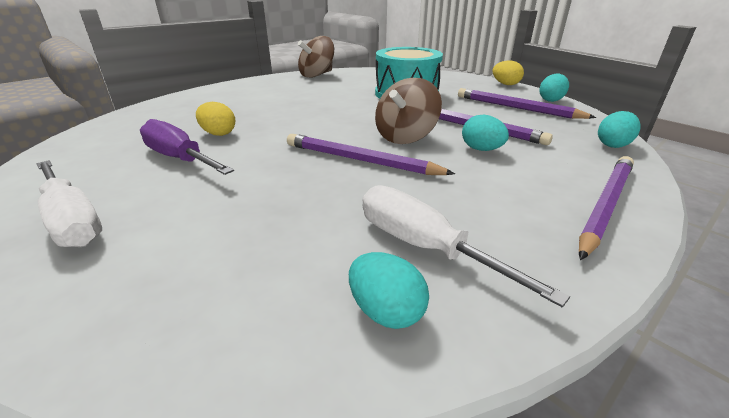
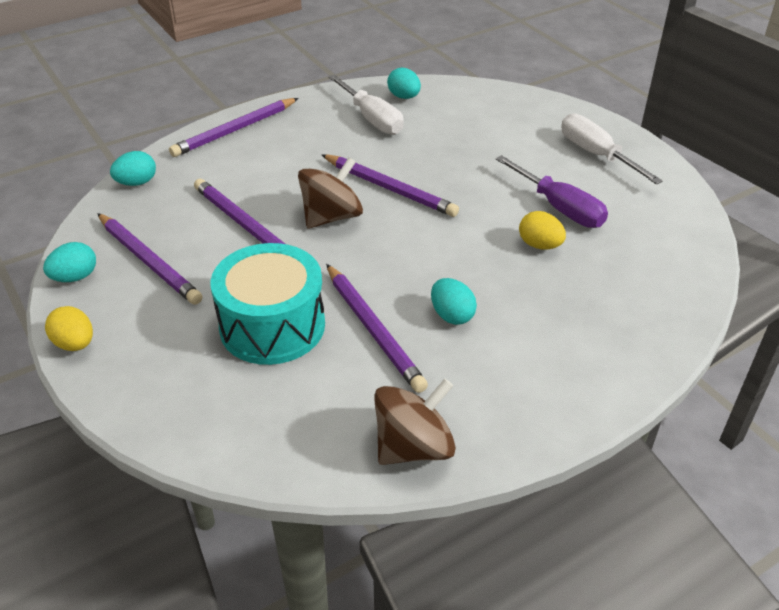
camera: 170 degrees left, 10 degrees up
(346, 96) = (373, 330): none -> purple pencil
(481, 149) = (269, 190): turquoise egg -> turquoise egg (452, 315)

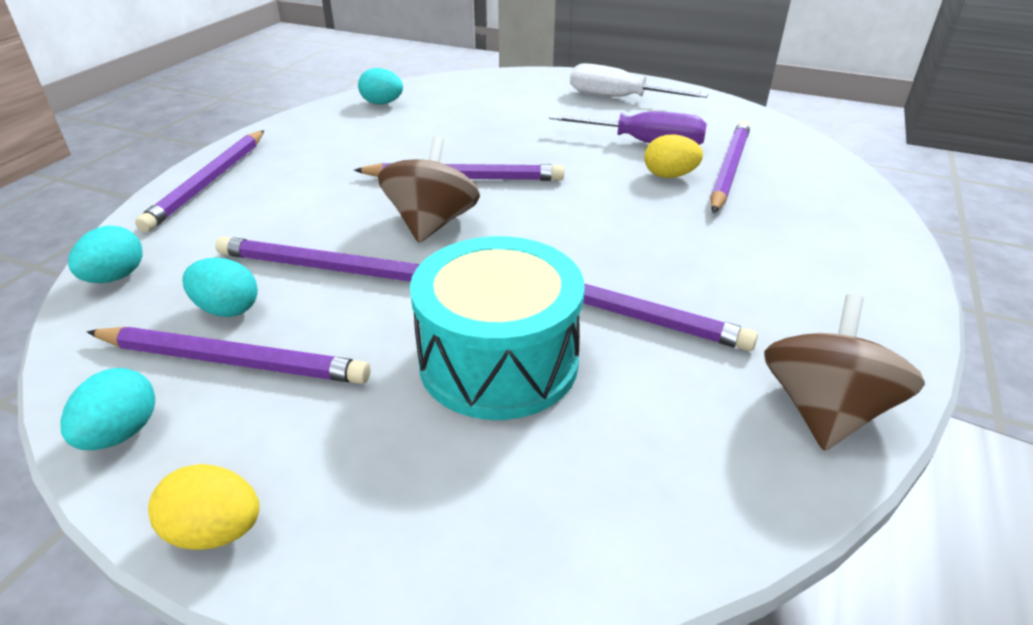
camera: 35 degrees left, 5 degrees down
(371, 118) = (369, 128): white screwdriver -> none
(452, 315) = (677, 263): turquoise egg -> turquoise egg (227, 309)
(595, 259) = (729, 169): none -> purple pencil

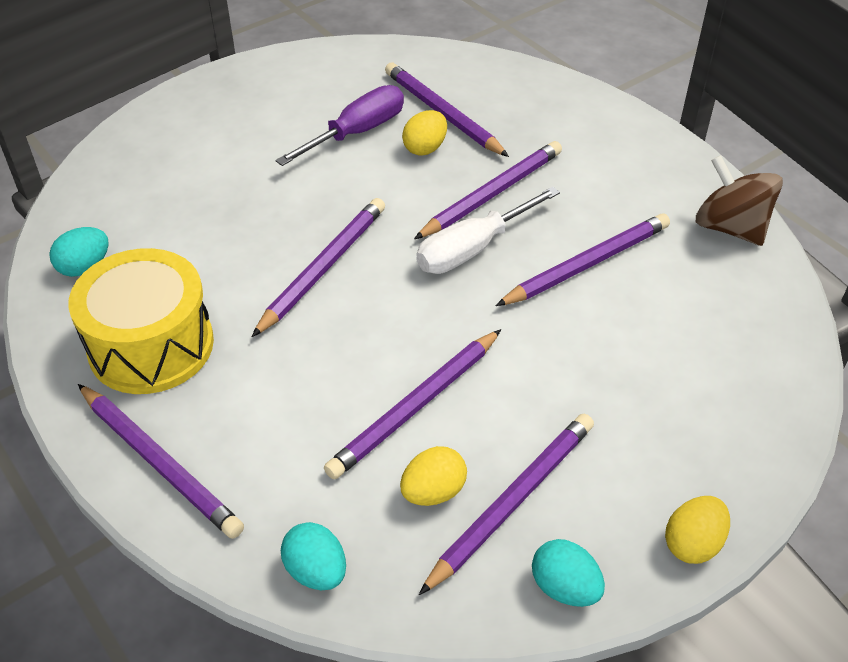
camera: 60 degrees left, 10 degrees up
(227, 309) = (433, 492): turquoise egg -> yellow egg
(323, 145) = (151, 345): none -> yellow drum
(432, 223) = (389, 318): brown spinning top -> none
(498, 361) = (604, 347): turquoise drum -> none
(619, 98) = (251, 102): white screwdriver -> white screwdriver (473, 248)
(654, 225) = (492, 194): none -> purple pencil

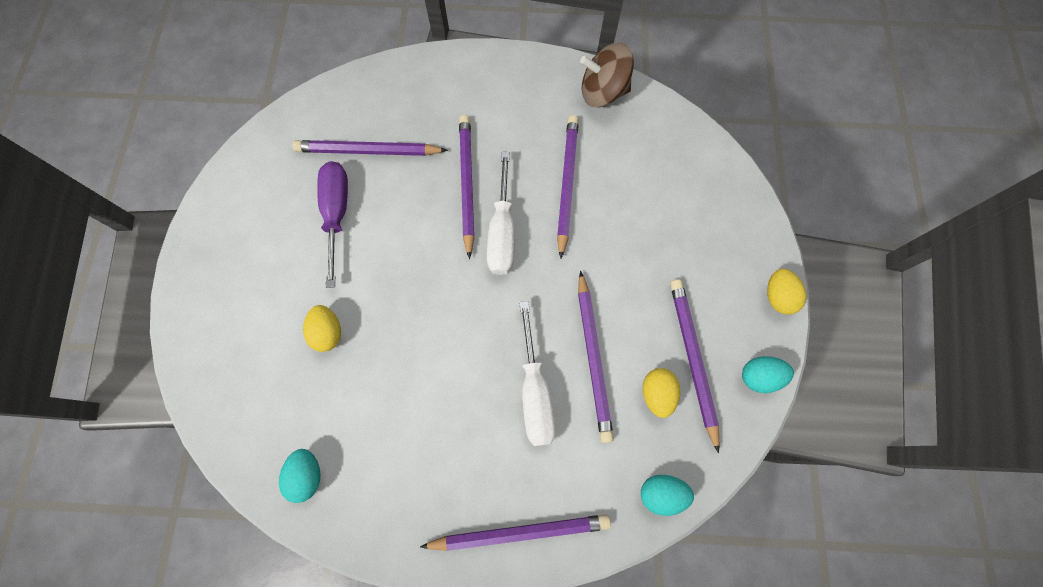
camera: 50 degrees left, 25 degrees up
(151, 345) = (419, 476): yellow drum -> none
(323, 268) = (443, 326): purple pencil -> none
(327, 379) = (534, 390): none -> white screwdriver
(425, 148) = (391, 187): yellow egg -> yellow egg (328, 332)

